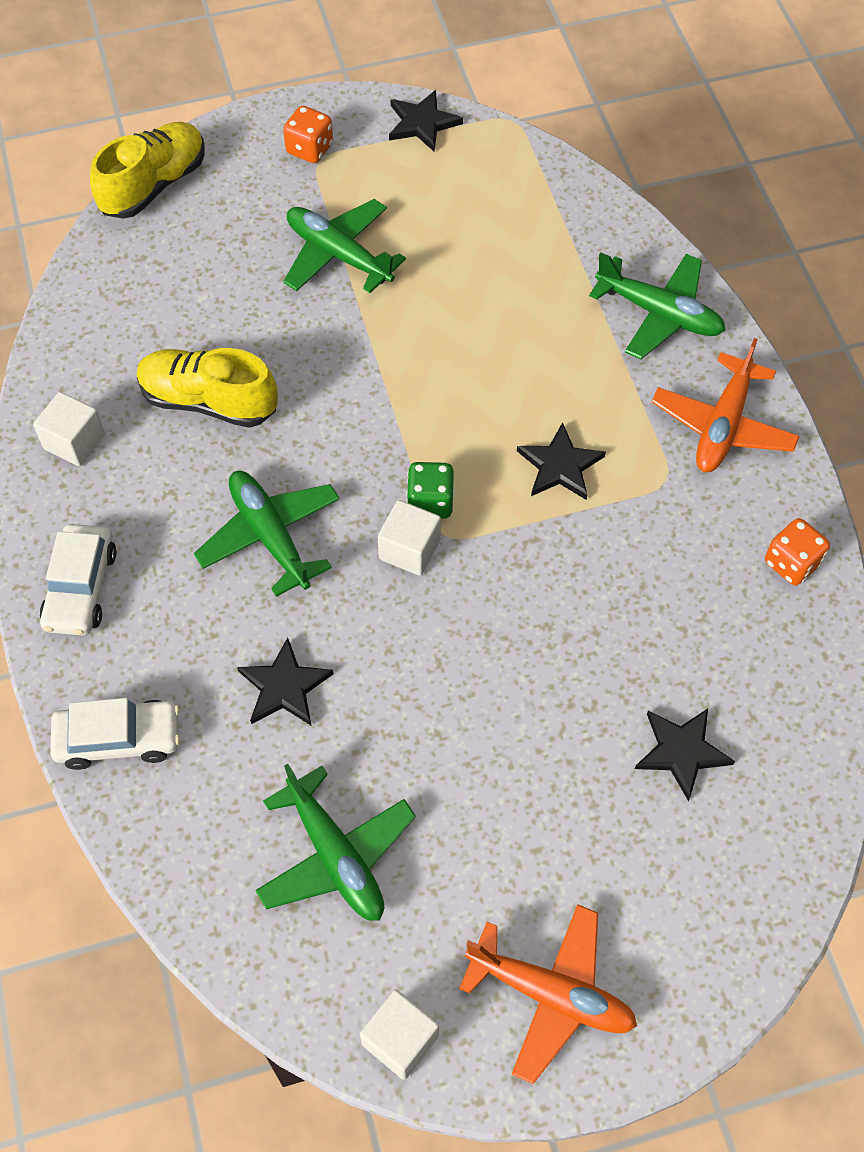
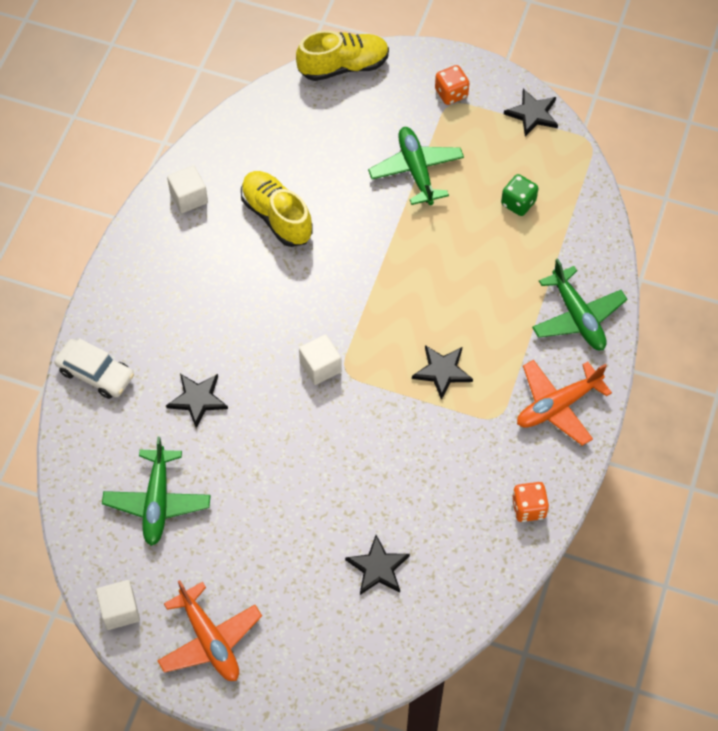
camera: 35 degrees right, 0 degrees up
(81, 588) = (134, 282): white car -> none
(270, 536) = (252, 313): green plane -> none
(430, 502) = (352, 347): green dice -> green dice (518, 203)

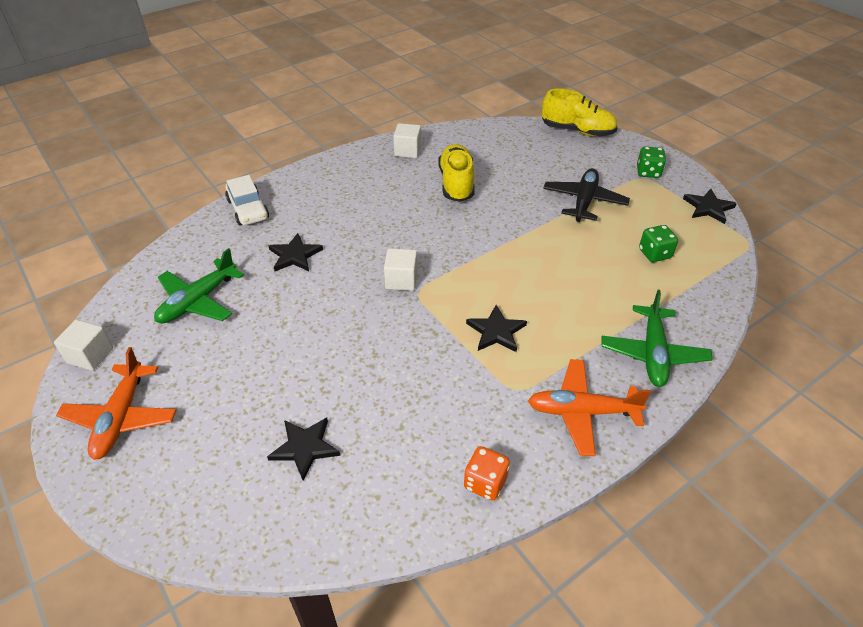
camera: 35 degrees right, 15 degrees down
(416, 170) = (584, 201): green plane -> black plane
(451, 93) = (648, 172): orange dice -> green dice

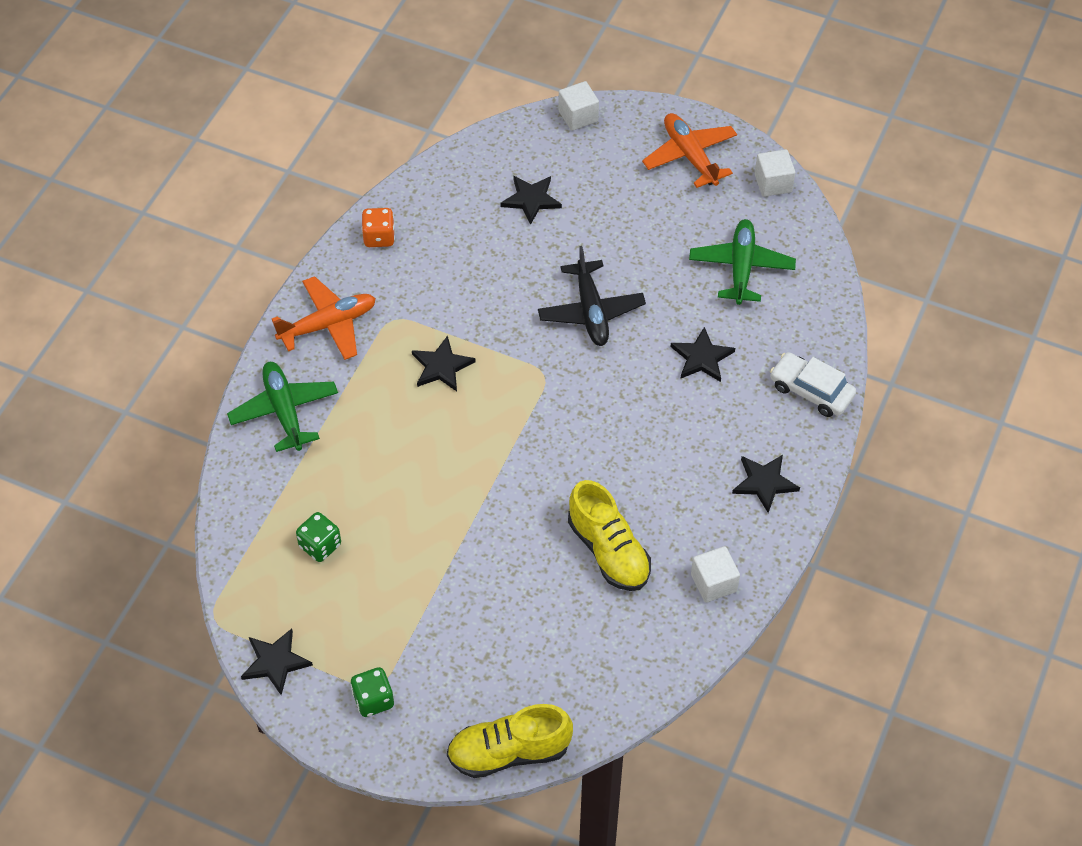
camera: 150 degrees right, 10 degrees up
(331, 179) = (764, 483): none -> black star
(401, 280) = (570, 380): white cube -> white cube (578, 116)
(584, 201) = (435, 596): black plane -> black plane (591, 311)

